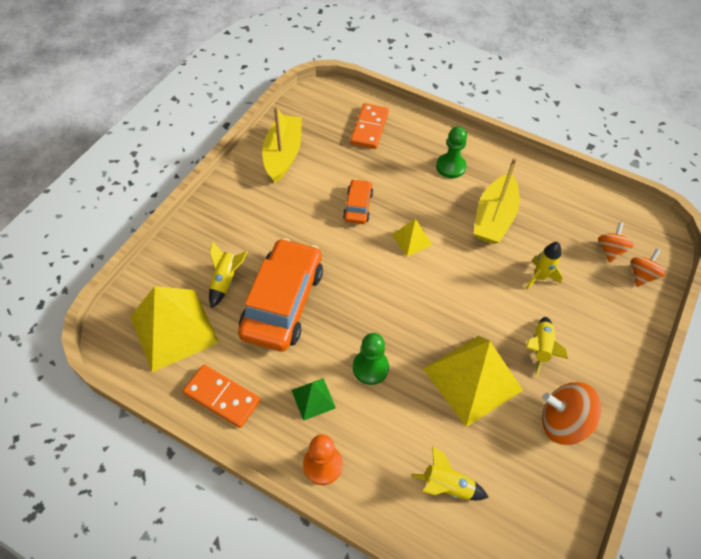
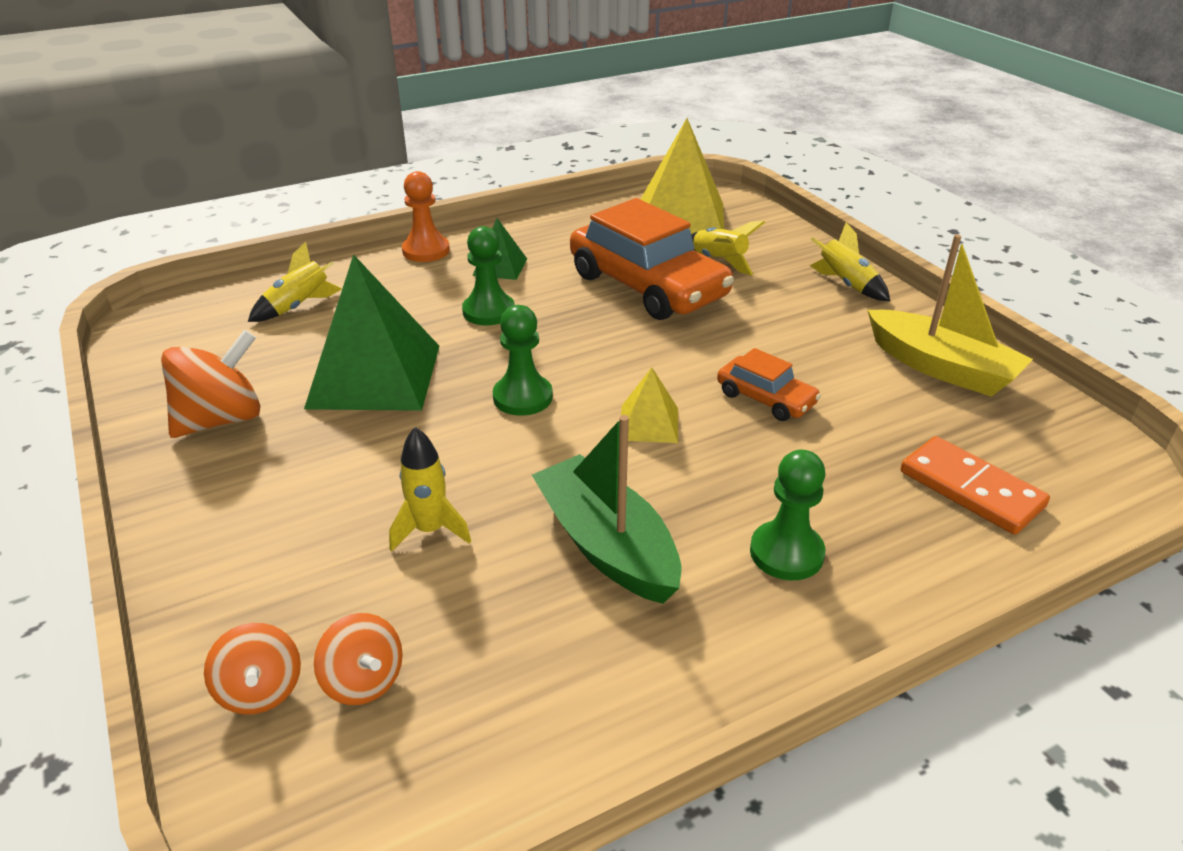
camera: 125 degrees right, 20 degrees down
(222, 397) = (567, 224): orange domino -> none
(433, 299) = (522, 397): none -> green pawn
(472, 379) = (374, 376): yellow pyramid -> green pyramid
(494, 218) = (606, 545): yellow boat -> green boat
(540, 348) = (328, 457): yellow rocket -> yellow rocket (846, 284)

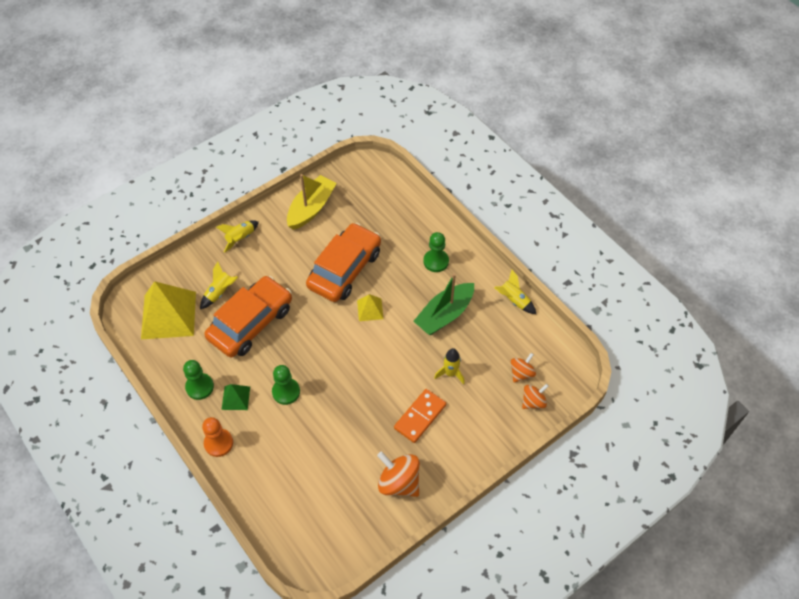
camera: 100 degrees left, 20 degrees up
(299, 306) = (292, 490): yellow rocket -> yellow rocket (513, 300)
(374, 376) = (353, 427): green pyramid -> none
(522, 397) = (359, 360): green pawn -> green pawn (199, 387)
(766, 398) = (344, 269): orange car -> orange car, size x2.07
(970, 489) = (390, 207): orange domino -> orange domino (420, 417)

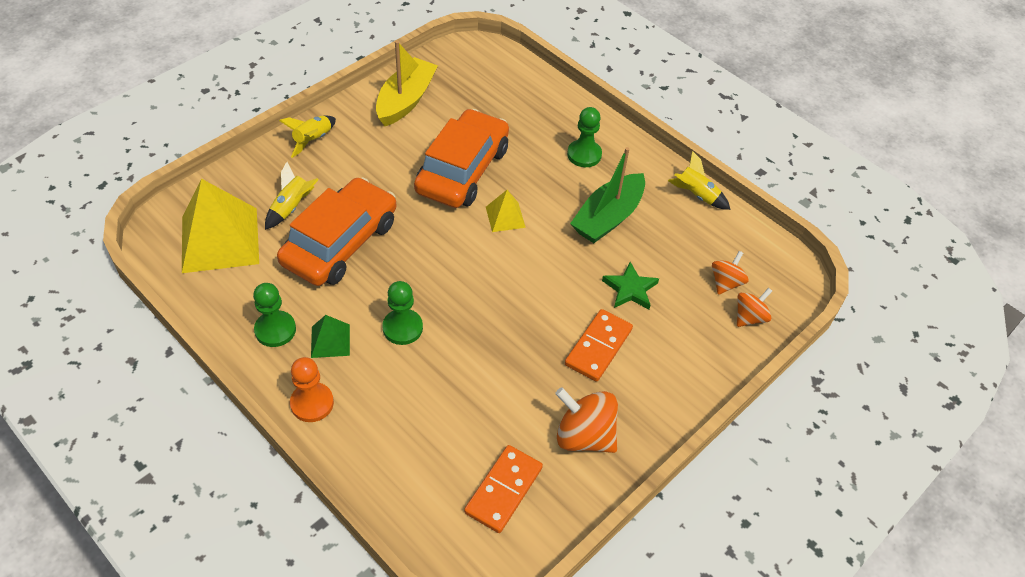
camera: 10 degrees left, 5 degrees down
(338, 516) = (504, 490): none -> orange domino
(450, 373) = (630, 289): yellow rocket -> green star

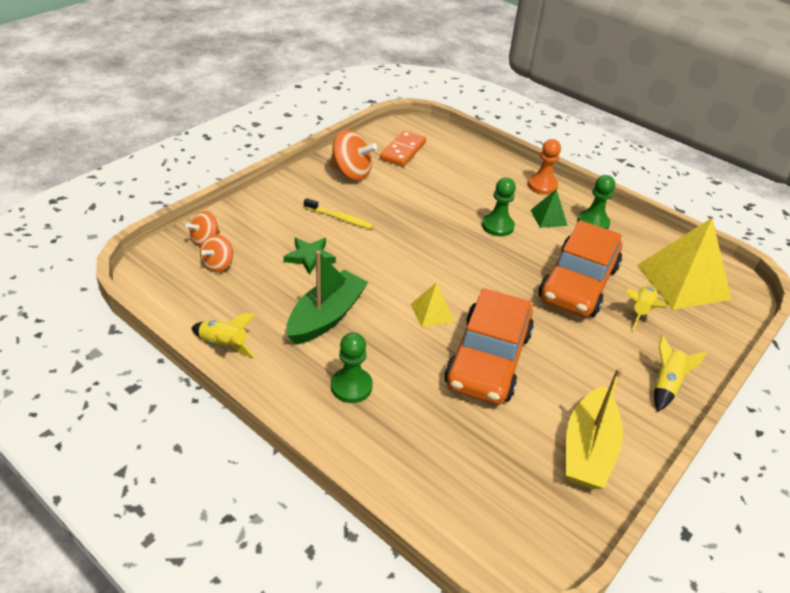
camera: 175 degrees right, 10 degrees down
(598, 347) = (340, 218): orange domino -> yellow toothbrush

